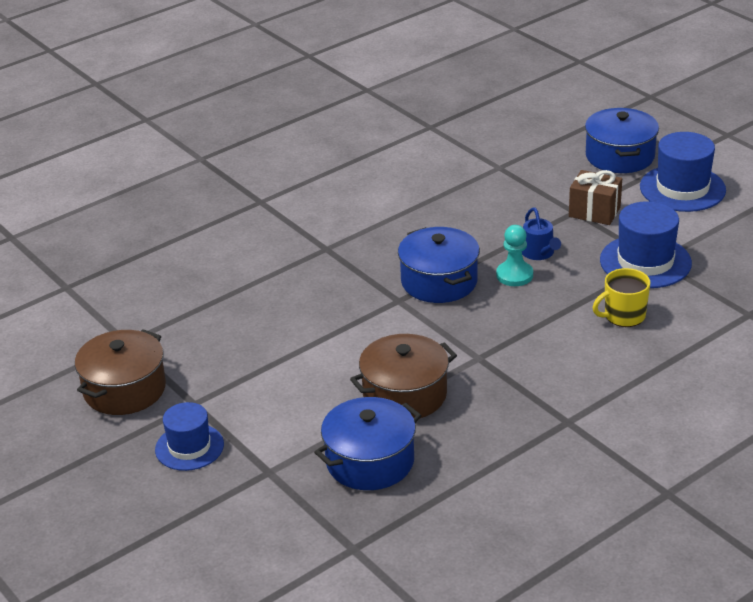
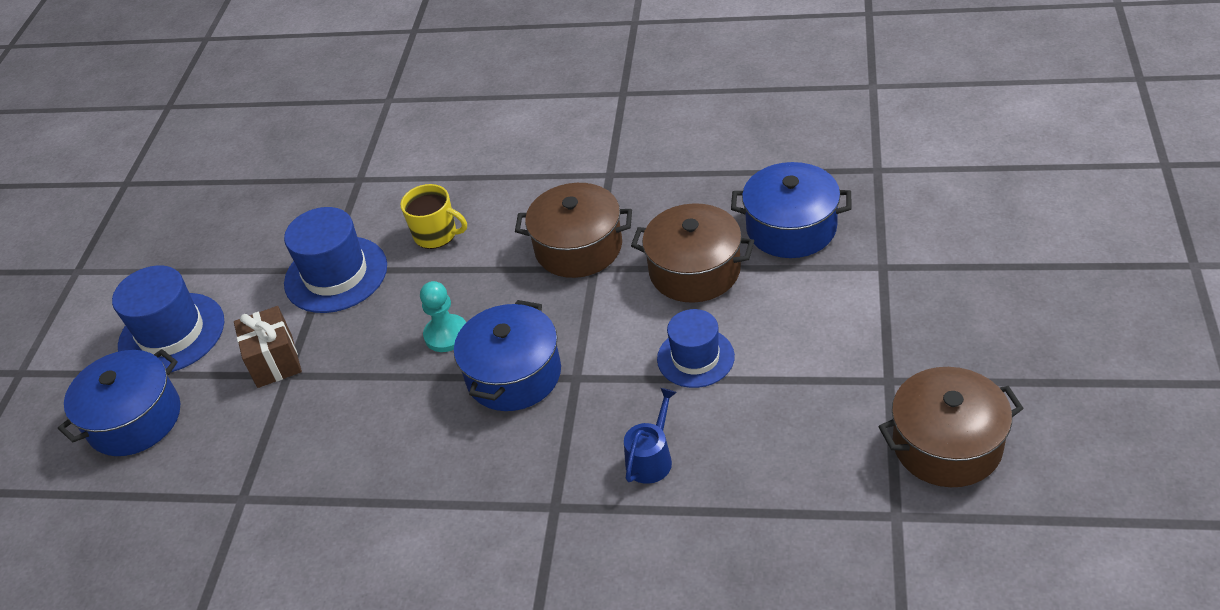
camera: 130 degrees left, 10 degrees up
(189, 447) = (933, 332): blue hat -> blue hat (695, 358)
(509, 363) = (578, 247): none -> brown pot
(539, 253) = (390, 346): blue watering can -> blue watering can (651, 458)

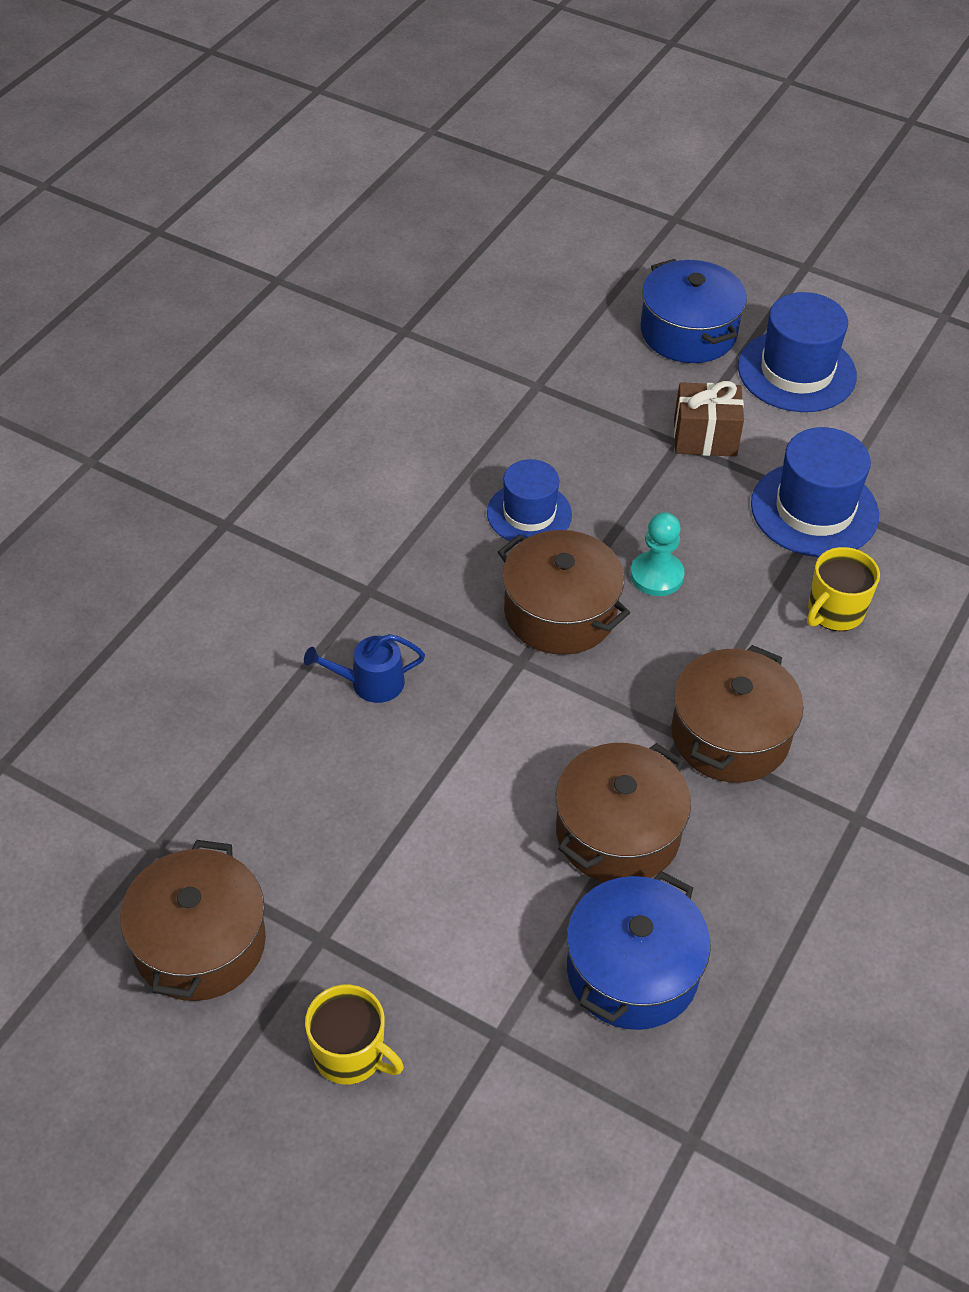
camera: 105 degrees right, 5 degrees up
(514, 374) = (560, 612): blue pot -> brown pot
(651, 458) = (370, 682): blue watering can -> blue watering can turned 120 degrees clockwise
(695, 358) = (478, 774): blue hat -> blue hat (529, 514)
(954, 327) = (350, 1054): none -> yellow mug

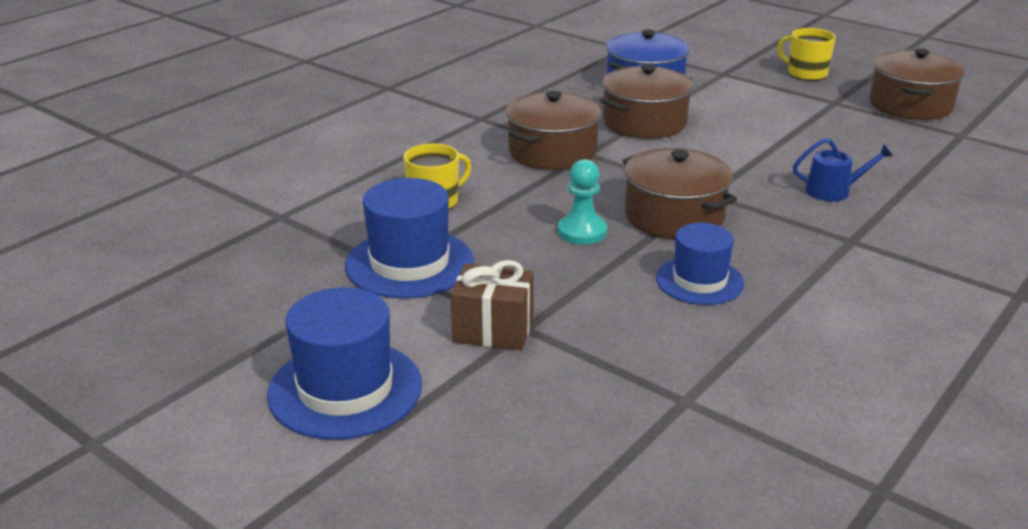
camera: 170 degrees left, 20 degrees down
(688, 332) = (464, 452): blue pot -> none

